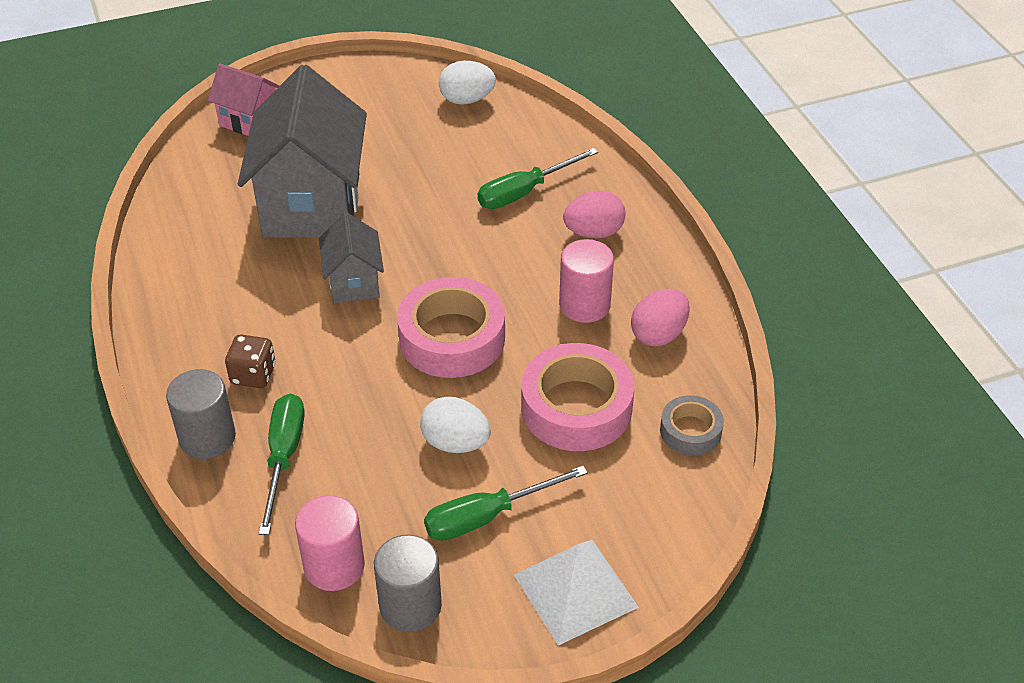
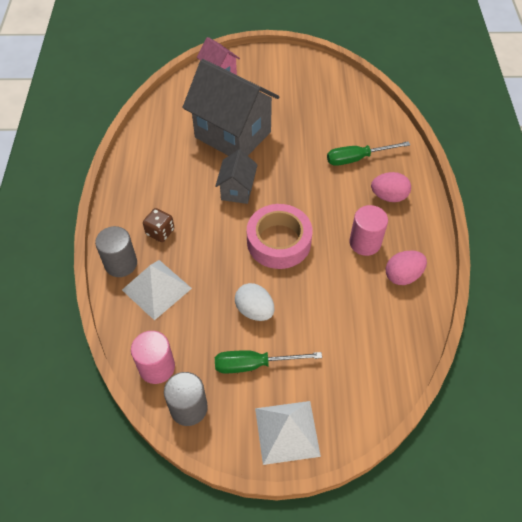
camera: 20 degrees right, 10 degrees up
(284, 457) = (156, 289): green screwdriver -> white pyramid
(311, 205) = (233, 135): grey house -> grey house turned 75 degrees counterclockwise
(467, 100) = (346, 90): white egg -> none
(576, 407) = (334, 309): pink tape -> none
(690, 431) = (397, 347): grey tape -> none

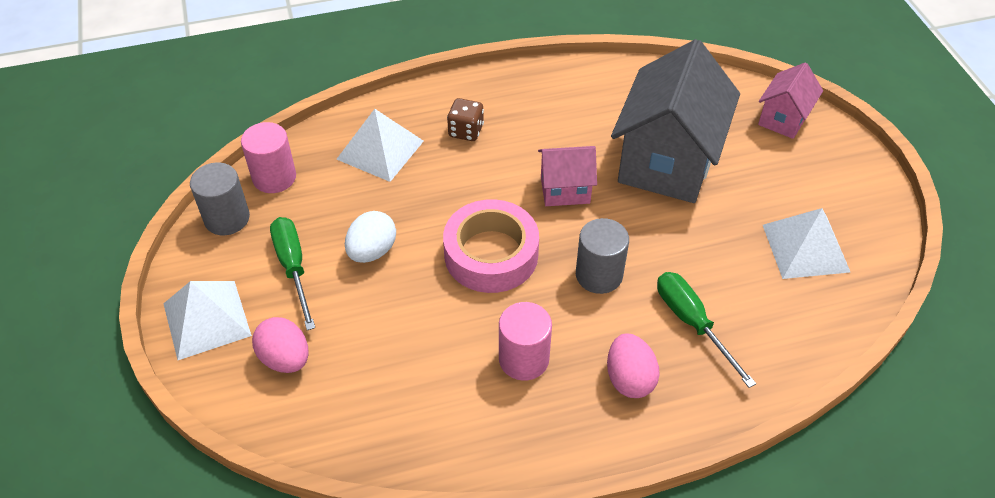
camera: 75 degrees right, 5 degrees down
(121, 264) = (407, 109): grey cylinder -> grey cylinder (599, 275)
(237, 190) = (565, 190): grey house -> pink house
(318, 96) = (805, 248): none -> white pyramid
(402, 276) = (477, 418): pink egg -> pink egg (285, 358)

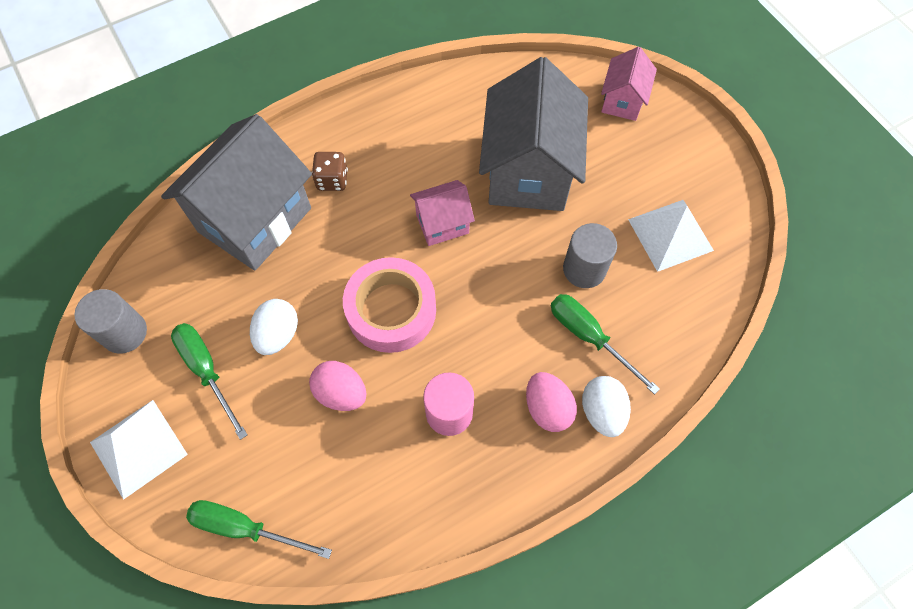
camera: 15 degrees left, 15 degrees up
(274, 177) = (158, 275): pink cylinder -> none
(285, 358) = (227, 470): pink egg -> pink egg (341, 393)
(286, 414) = (245, 528): none -> green screwdriver
(380, 150) = (255, 220): white pyramid -> grey house
(599, 275) = (495, 308): grey cylinder -> grey cylinder (584, 269)
(688, 395) = (602, 411): none -> white egg

